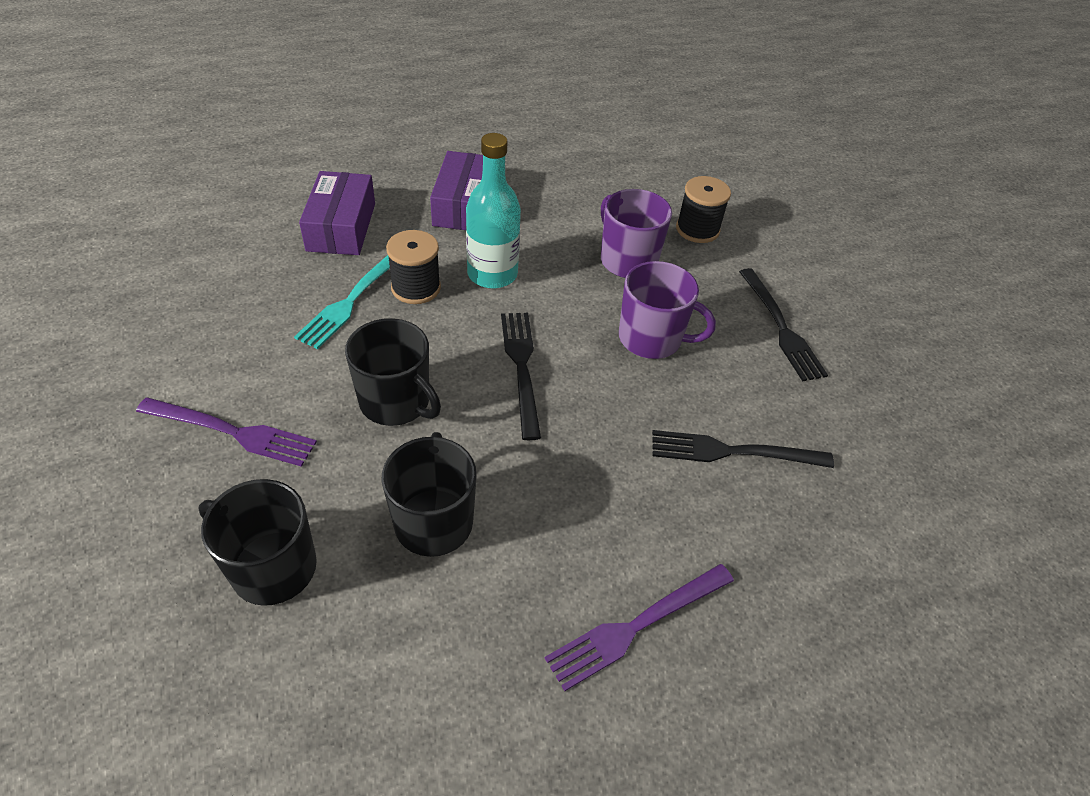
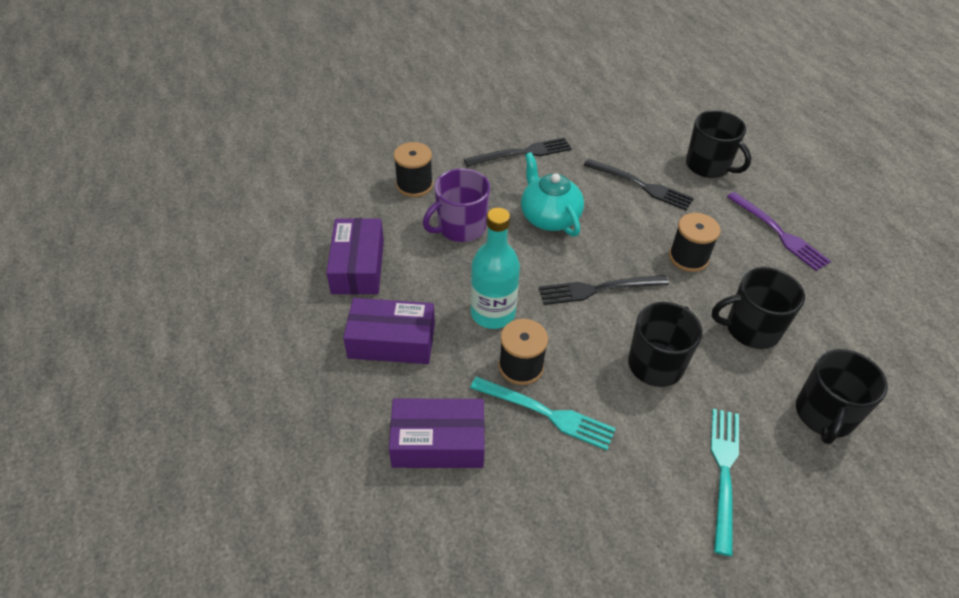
camera: 90 degrees left, 0 degrees up
(232, 432) = (724, 472): purple fork -> turquoise fork
(565, 187) = (358, 266): none -> purple box
(577, 478) = (688, 257): none -> black spool
(651, 338) = (549, 217): purple mug -> turquoise teapot
(733, 452) = (641, 185): black fork -> black fork turned 60 degrees counterclockwise
(802, 560) = (708, 166): none -> black mug

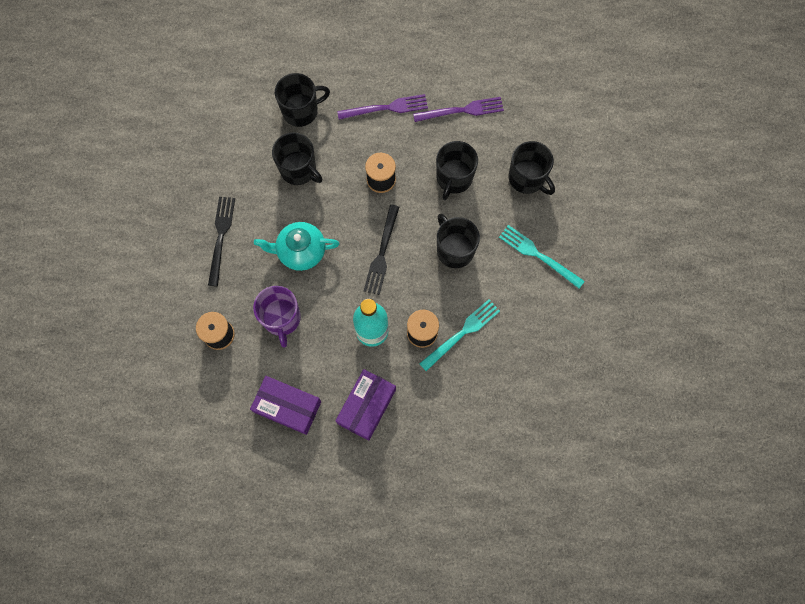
camera: 65 degrees left, 25 degrees up
(438, 442) = (455, 406): purple box -> none
(641, 185) = (299, 170): black fork -> black mug
(847, 306) = (462, 110): none -> purple fork

